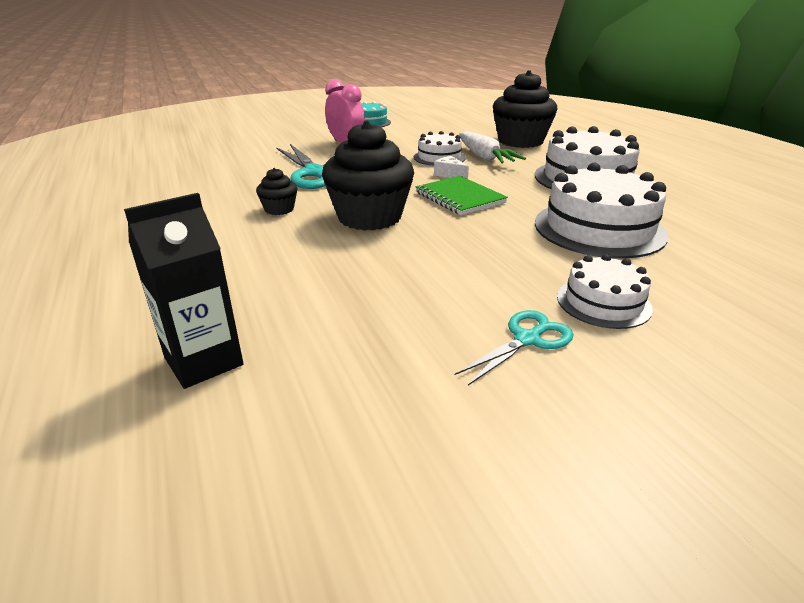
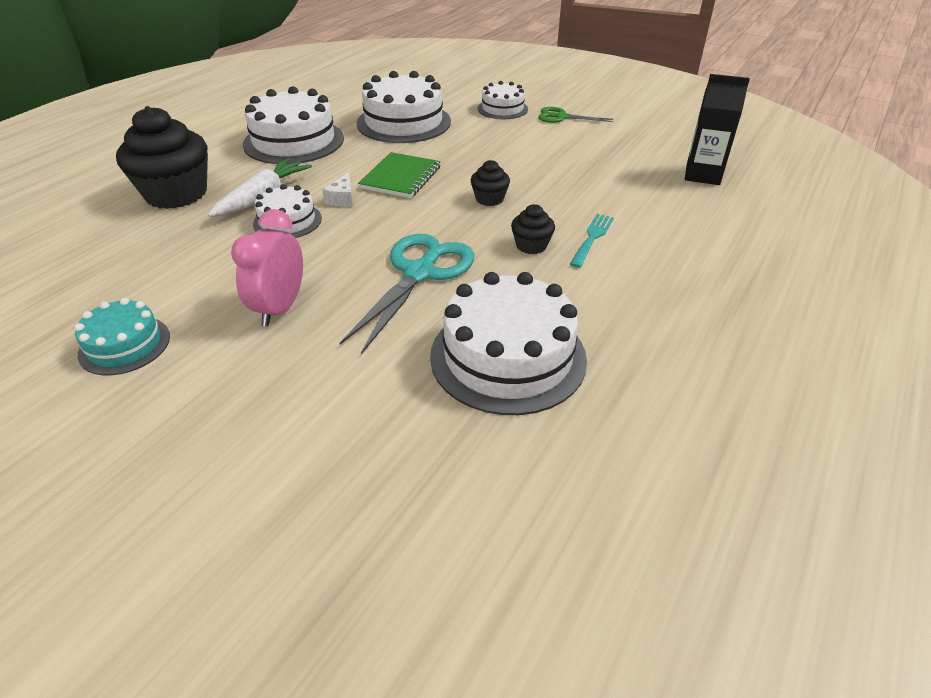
camera: 125 degrees left, 10 degrees up
(207, 173) = (508, 357): none -> white cake
(242, 233) = (592, 238): none -> turquoise fork
(369, 217) = (489, 199): black cupcake -> black cupcake, size x0.47
(527, 339) = (561, 117): turquoise scissors -> green scissors

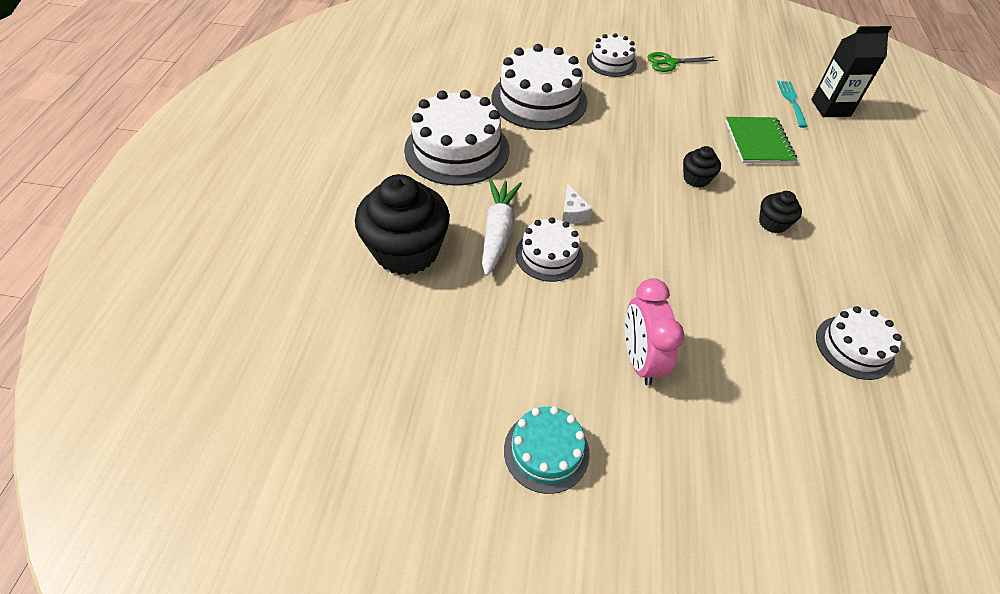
camera: 25 degrees left, 10 degrees up
(401, 177) = (600, 172): green notebook -> green notebook (758, 142)
(420, 273) = (716, 281): turquoise scissors -> none
(508, 357) = (854, 347): white cake -> white cake, size x0.56
(592, 238) = (810, 202): turquoise fork -> turquoise fork (792, 102)

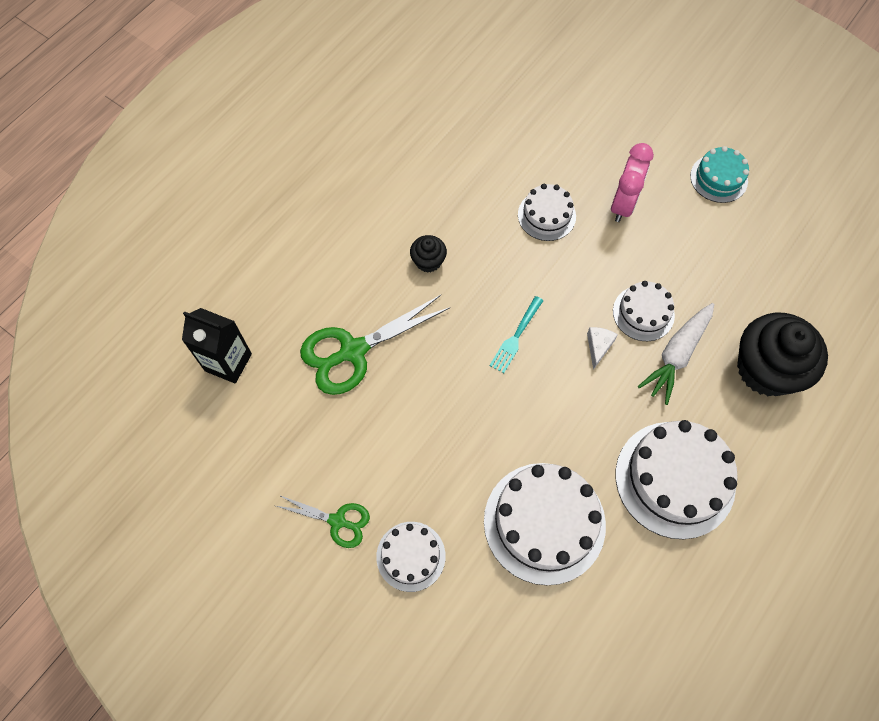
camera: 150 degrees left, 15 degrees up
(696, 179) = (455, 335): black cupcake -> none
(758, 142) = (353, 351): green notebook -> green scissors
(792, 102) = (260, 389): turquoise fork -> turquoise fork (516, 336)
(854, 347) = (465, 150): white cake -> white cake (546, 215)

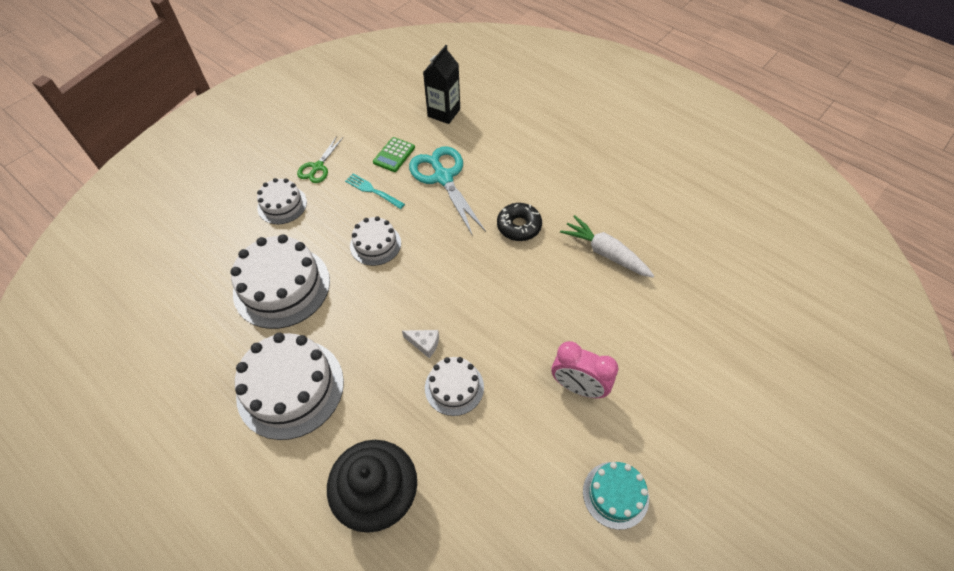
camera: 95 degrees right, 10 degrees down
(312, 419) = (394, 155): none -> green calculator
(353, 351) = (443, 177): green scissors -> turquoise scissors
(428, 261) = (519, 226): black cupcake -> black donut
(516, 336) = (442, 282): turquoise fork -> turquoise fork (373, 191)
(546, 215) = (564, 317): white cake -> white cake (375, 244)
(676, 355) = (406, 410): white carrot -> white carrot (605, 253)

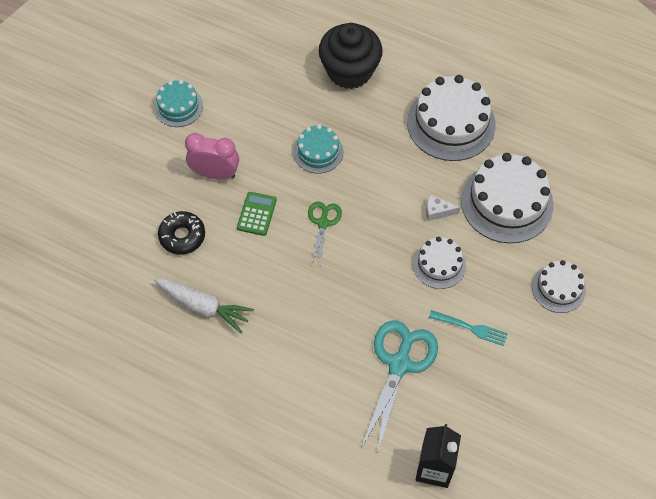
camera: 165 degrees right, 5 degrees up
(317, 167) = (548, 345): green scissors -> green scissors (323, 223)
(394, 155) = (468, 384): green calculator -> green calculator (257, 214)
(424, 344) = (355, 180): white cheese -> white cheese (437, 211)
(443, 177) = (399, 364): turquoise scissors -> turquoise scissors turned 120 degrees counterclockwise
(454, 387) = (318, 152): white cake -> turquoise cake
(519, 226) = (298, 318): black donut -> black donut (182, 236)

